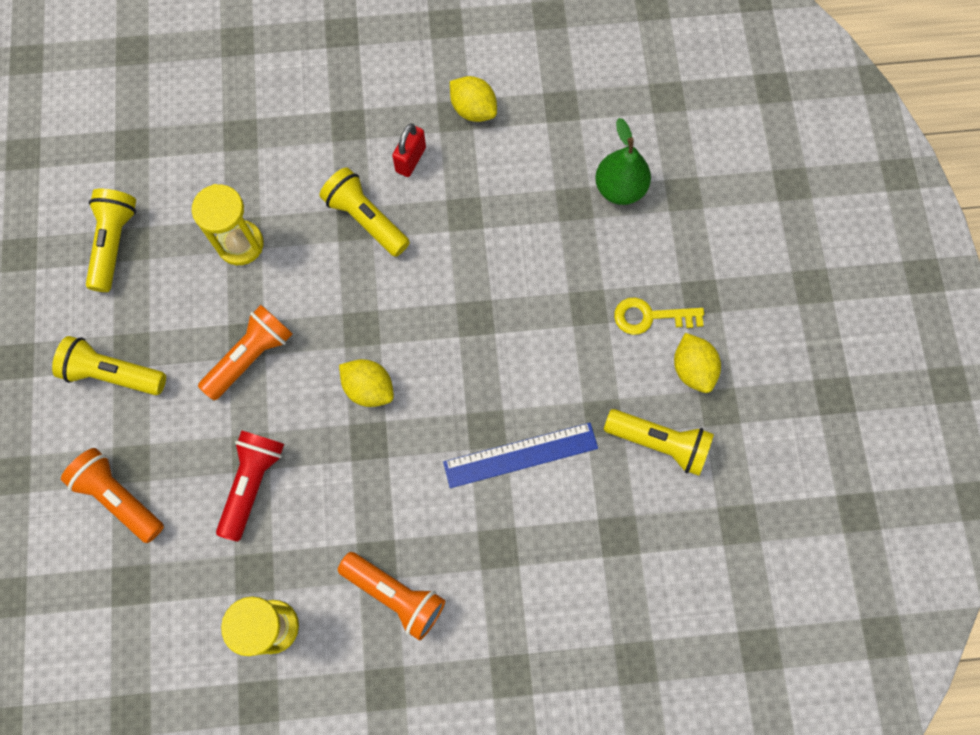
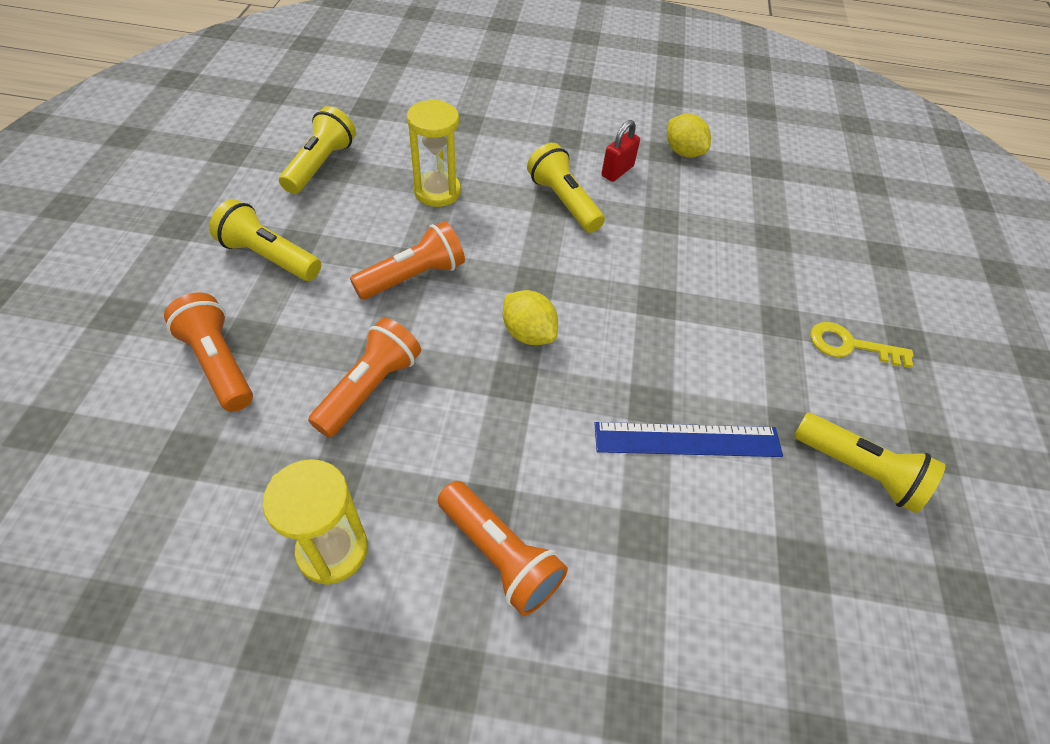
camera: 10 degrees right, 20 degrees down
(252, 483) = (369, 388): red flashlight -> orange flashlight
(619, 188) = (820, 236): green pear -> none
(692, 369) = (899, 405): yellow lemon -> none

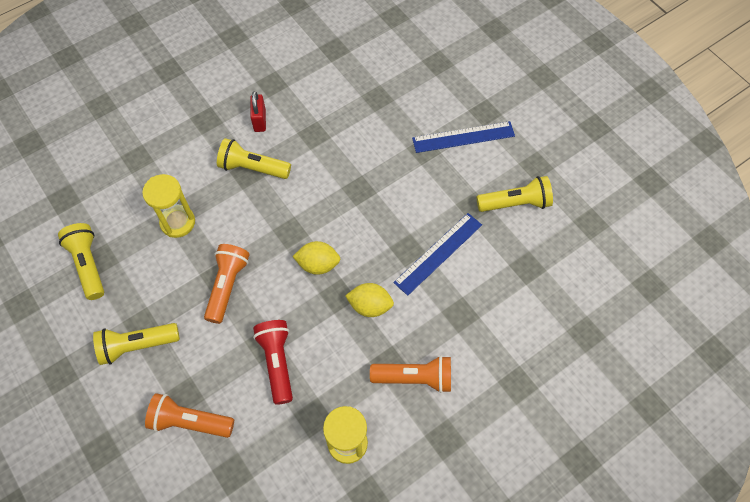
camera: 40 degrees left, 10 degrees up
(369, 388) = (277, 362): orange flashlight -> red flashlight
(683, 152) = (281, 75): yellow lemon -> yellow lemon (370, 306)
(849, 345) = (463, 137): yellow key -> blue ruler

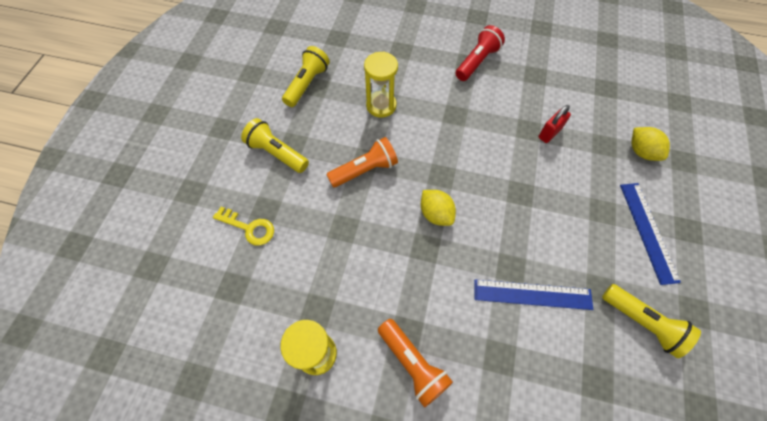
camera: 50 degrees right, 0 degrees up
(190, 422) = (249, 228): orange flashlight -> yellow key
(253, 168) = (463, 115): yellow flashlight -> none
(260, 121) = (501, 90): red padlock -> red padlock (549, 133)
(277, 362) = (338, 249): red flashlight -> red flashlight (477, 62)
(370, 306) = (439, 278): yellow lemon -> yellow lemon (641, 152)
(463, 137) = (648, 231): blue ruler -> blue ruler turned 45 degrees clockwise

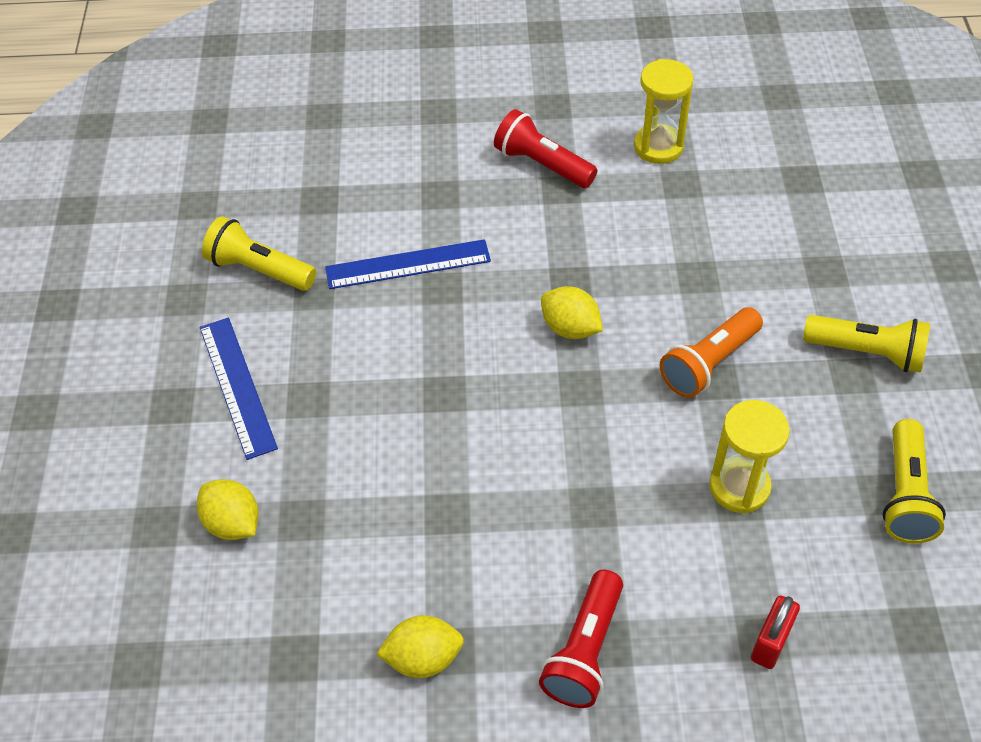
camera: 165 degrees right, 10 degrees down
(249, 228) = (830, 243): yellow key -> none
(412, 364) = (542, 164): orange flashlight -> red flashlight
(548, 75) = (423, 658): none -> yellow lemon
(549, 133) = (406, 515): red padlock -> red padlock (770, 643)

